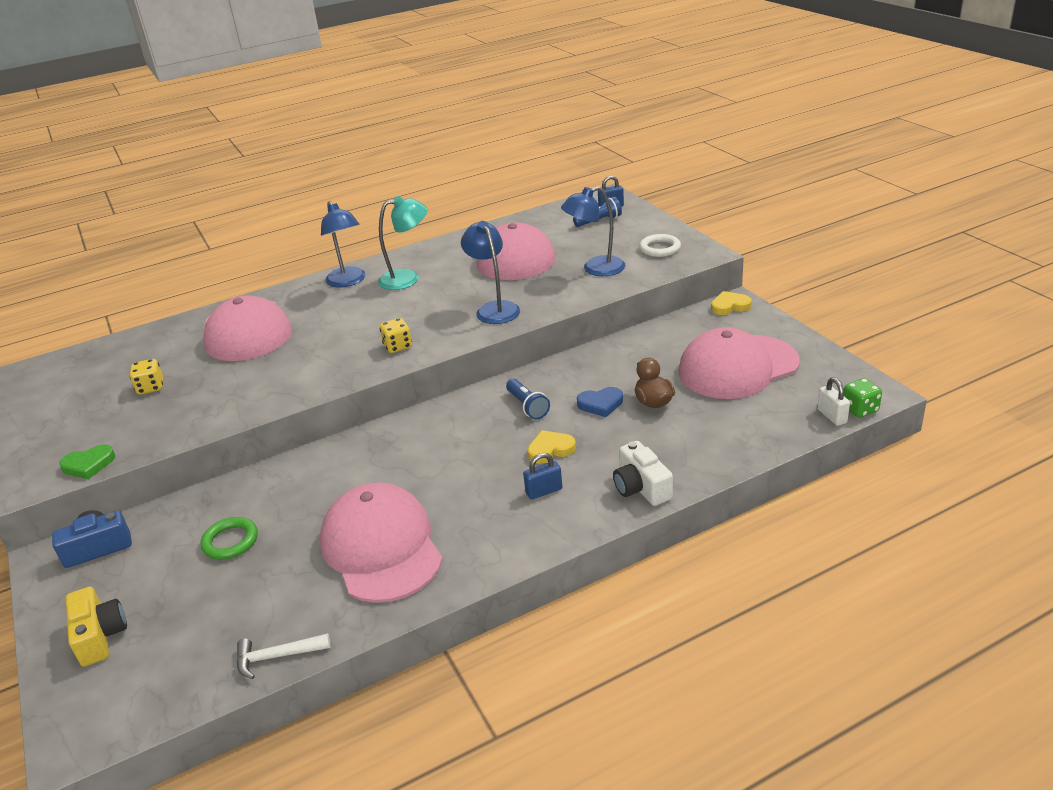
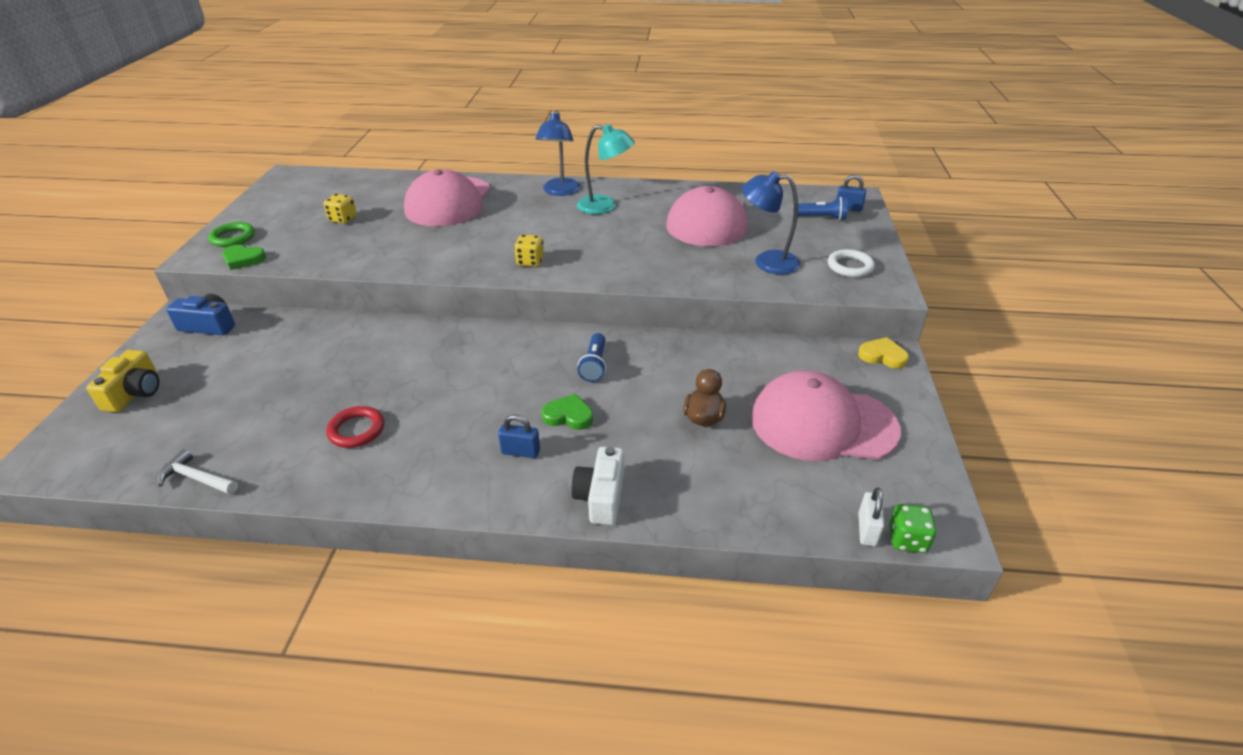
camera: 30 degrees right, 5 degrees up
(230, 541) = (278, 366): green ring -> green ring (233, 238)
(381, 547) = (356, 430): pink cap -> red ring
(494, 308) = (639, 262): blue lamp -> none
(550, 449) = (568, 415): yellow heart -> green heart
(600, 404) = (656, 395): blue heart -> none

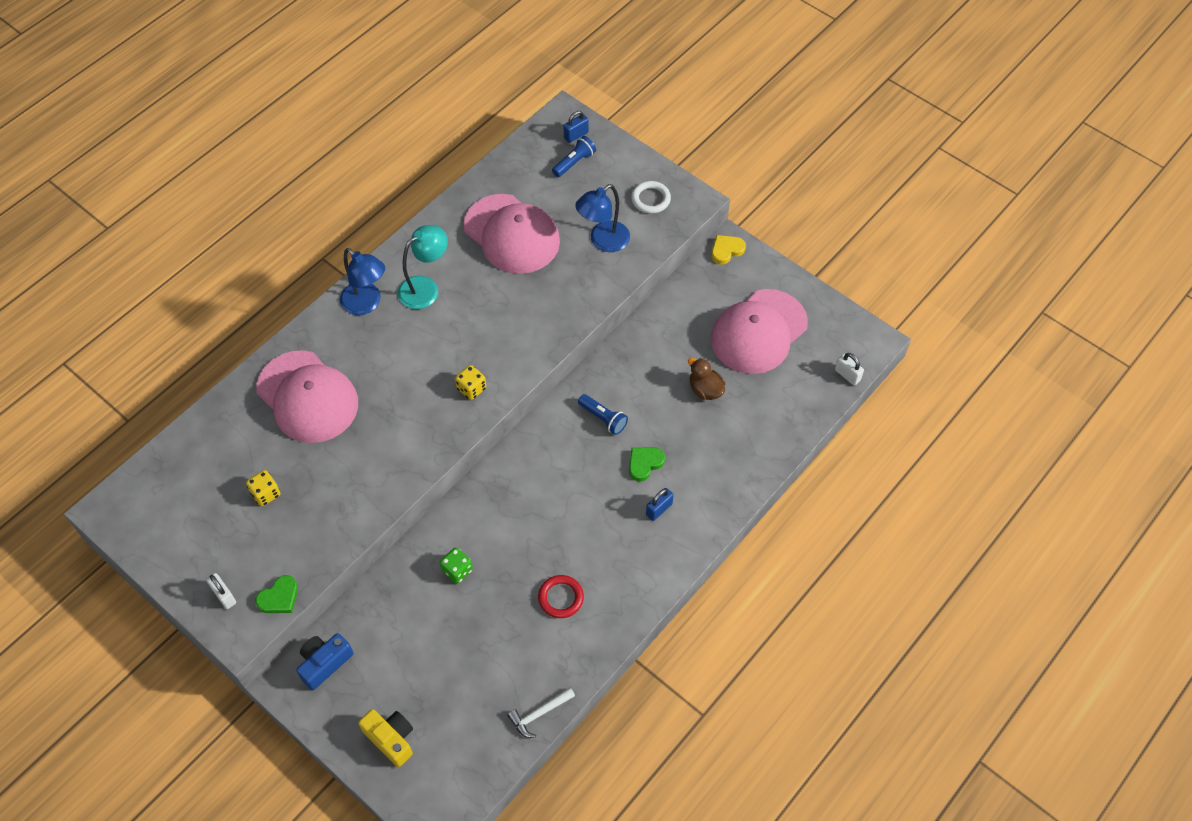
camera: 55 degrees left, 20 degrees up
(233, 238) = (224, 595): green ring -> white padlock
(601, 497) = (731, 487): white camera -> none
(907, 540) = (866, 363): green dice -> green dice (457, 570)

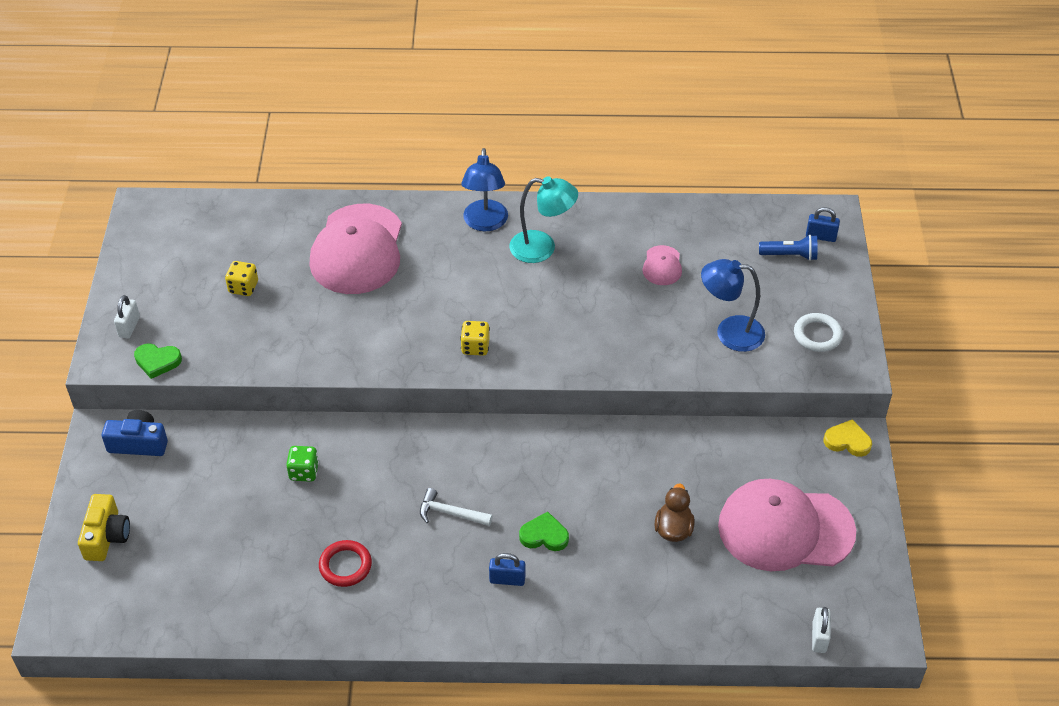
camera: 50 degrees right, 10 degrees down
(512, 234) = (662, 266): pink cap -> pink cap, size x0.43
(539, 714) = (217, 628): white hammer -> white hammer (450, 513)
(603, 418) = (559, 471): blue flashlight -> none

